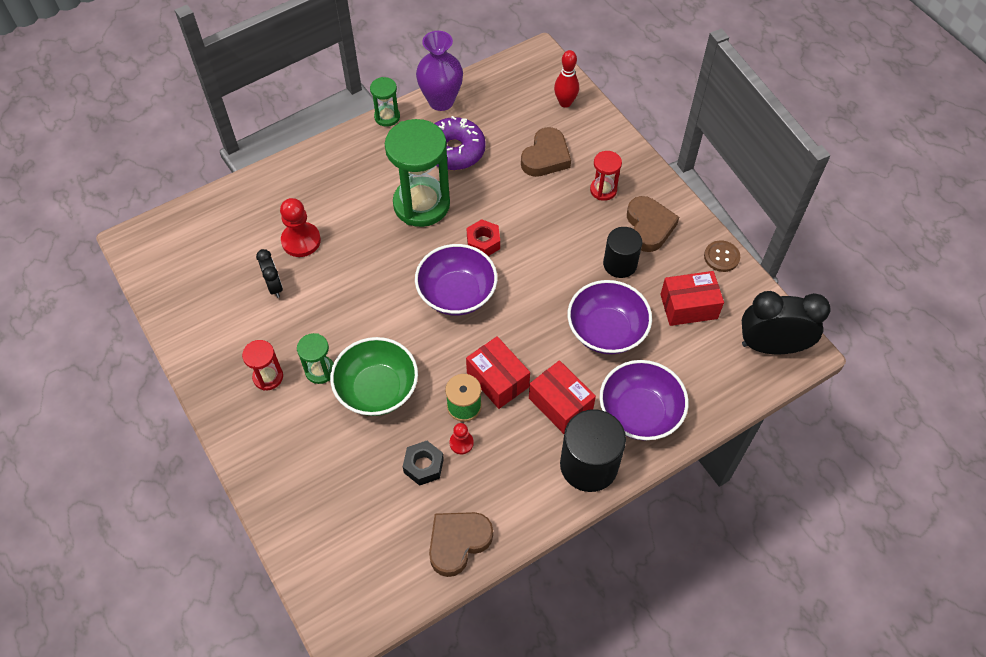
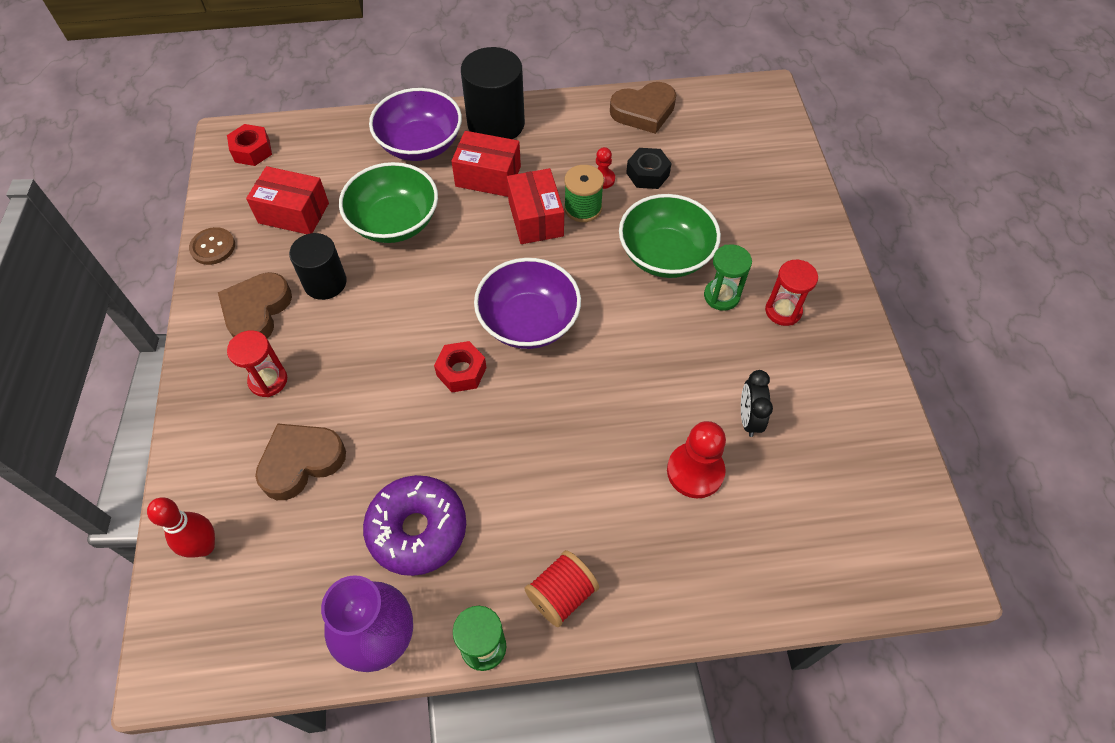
camera: 155 degrees left, 0 degrees up
(356, 152) = (561, 595): none -> red spool
(421, 204) = (509, 459): green hourglass -> none
(560, 404) = (488, 176): red box -> red box turned 60 degrees counterclockwise
(606, 330) = (394, 222): purple bowl -> green bowl
(771, 346) = (252, 151): black clock -> red nut

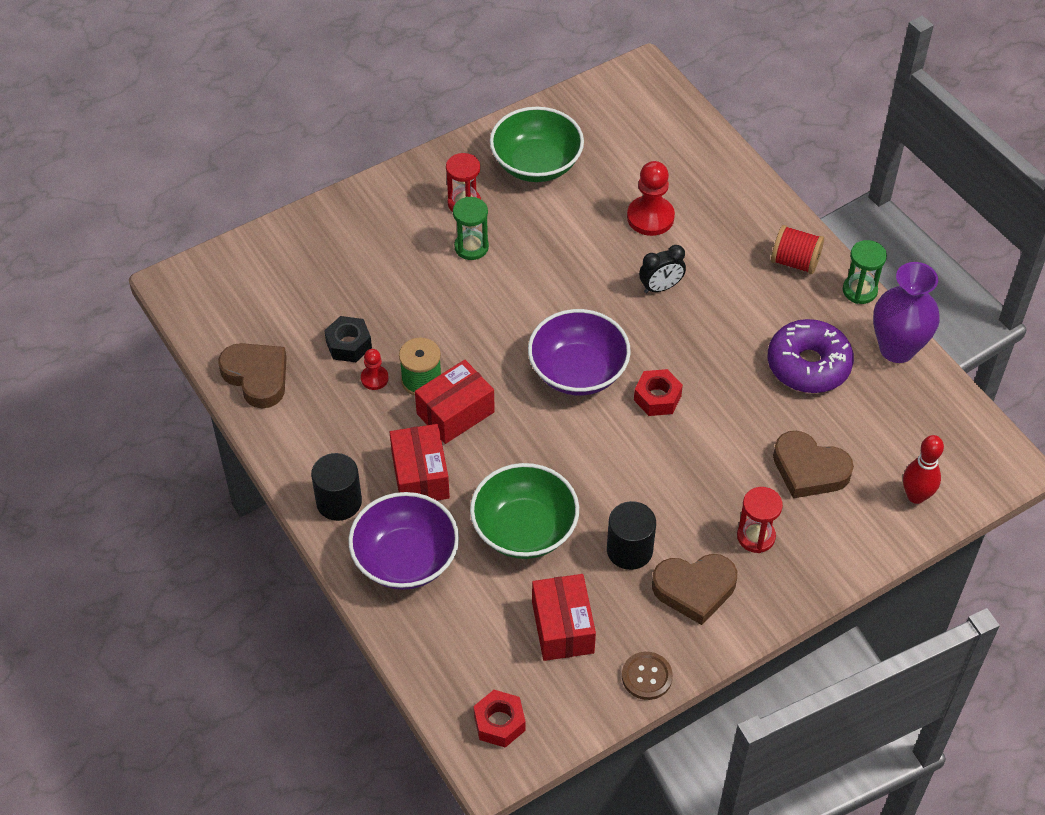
camera: 115 degrees left, 5 degrees down
(496, 124) = (339, 502): black cylinder -> black cylinder, size x0.66
(665, 255) = (446, 299): green bowl -> green bowl (536, 164)
(749, 419) = (584, 198): black clock -> black clock (661, 287)

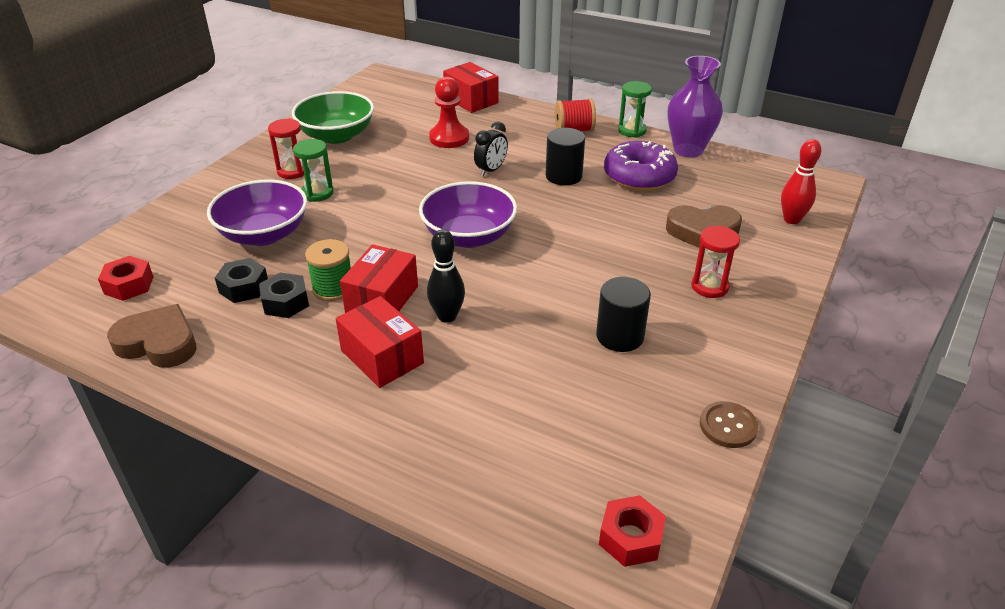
camera: 30 degrees left, 15 degrees down
(339, 502) = (310, 410): black cylinder -> black cylinder (563, 176)
(374, 378) = (285, 302): red pawn -> black nut
(405, 559) = (415, 430): purple bowl -> purple bowl (264, 234)
(498, 458) = (447, 316): none -> black bowling pin
(524, 529) = (514, 358): green bowl -> none
(563, 627) = (616, 420): red box -> red box (471, 100)
(657, 398) = (547, 231): red nut -> red nut (129, 285)
(694, 589) = (700, 341): brown heart -> none

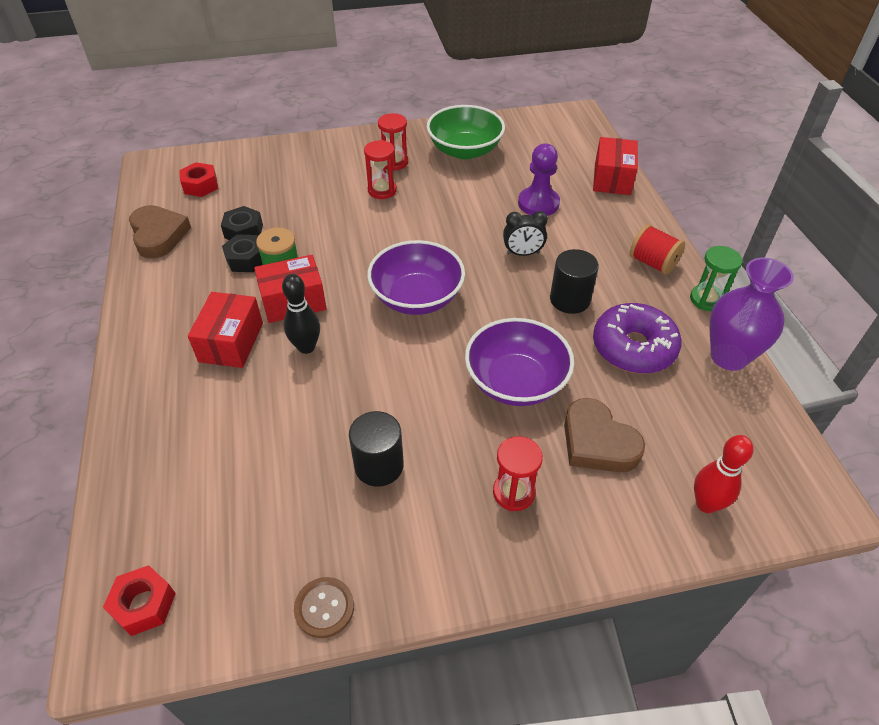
camera: 50 degrees right, 10 degrees up
(264, 234) = (308, 200): purple bowl -> purple bowl (516, 382)
(317, 193) = (382, 190): green hourglass -> red hourglass
(449, 138) = (538, 203): red pawn -> purple pawn

